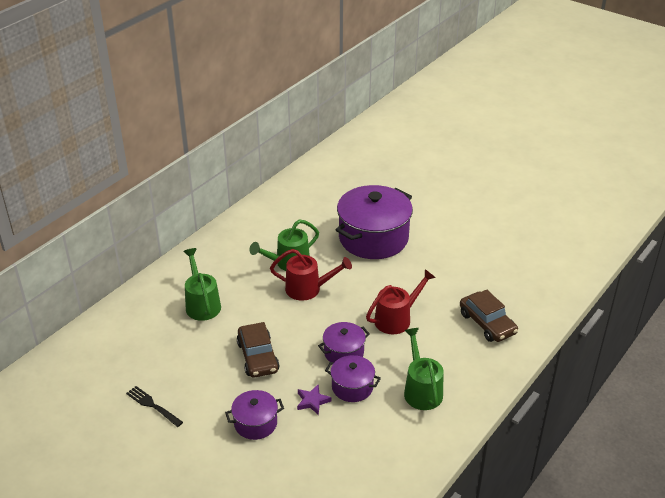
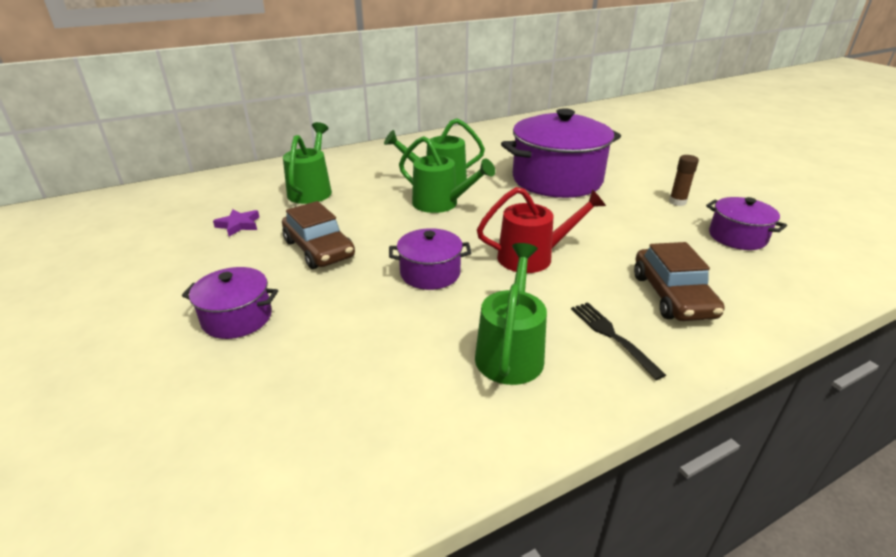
camera: 25 degrees right, 5 degrees down
(153, 406) = (149, 262): black fork -> black fork (613, 336)
(258, 357) = (319, 249): brown car -> brown car turned 45 degrees counterclockwise
(308, 289) = (441, 204): red watering can -> green watering can
(312, 401) = (336, 316): purple star -> purple star (239, 225)
(352, 387) = (407, 315): purple pot -> purple pot (737, 237)
(462, 239) = (677, 202): none -> brown glue stick

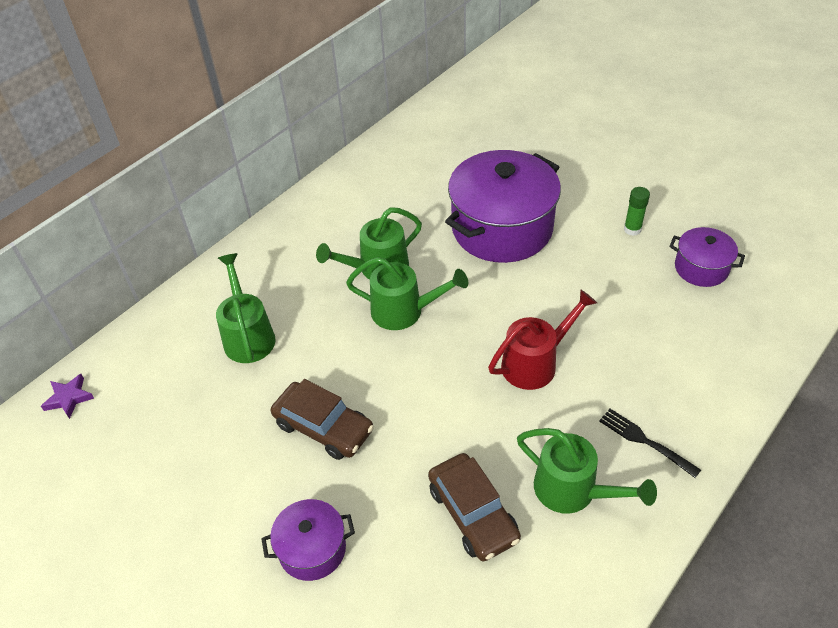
camera: 20 degrees left, 15 degrees up
(239, 225) = (209, 422): purple star -> purple star (69, 398)
(430, 273) = (454, 421): purple pot -> none
(510, 351) = (573, 491): green watering can -> green watering can turned 135 degrees clockwise
(672, 296) = (674, 372): brown car -> brown car (473, 513)
(677, 202) = (632, 229): brown glue stick -> green glue stick

